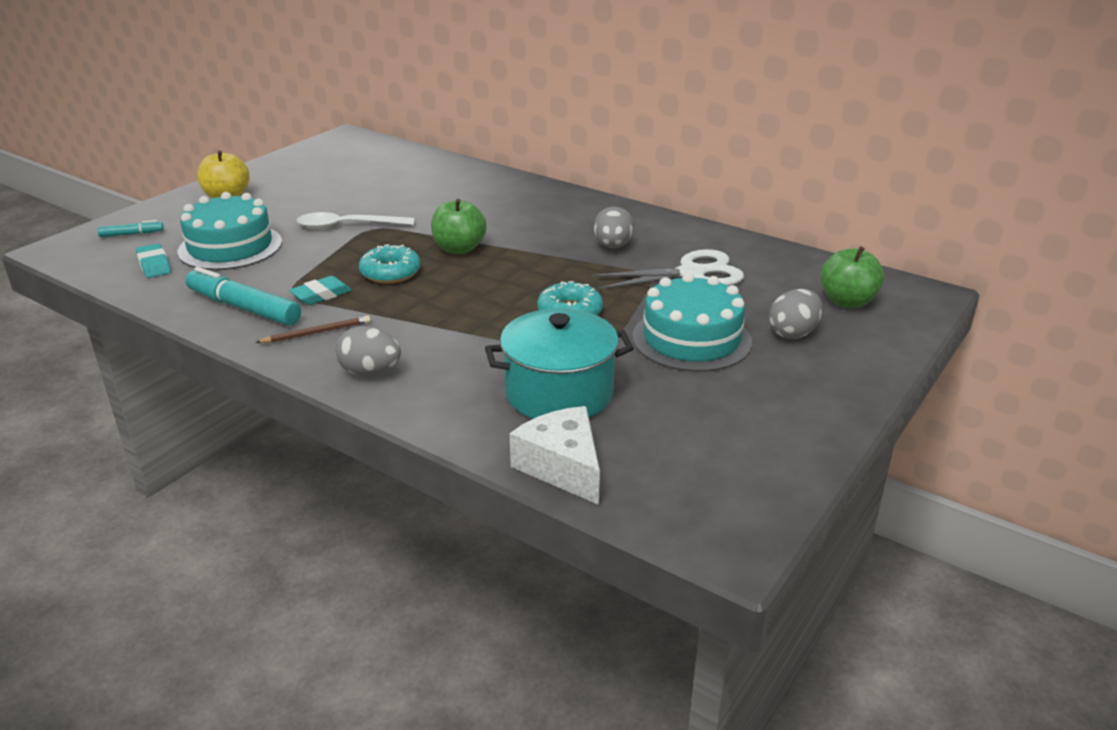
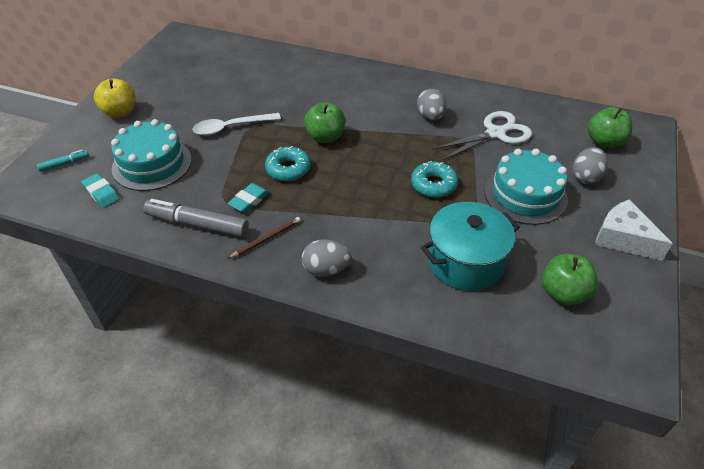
camera: 15 degrees left, 15 degrees up
(244, 308) = (197, 224): turquoise marker -> grey marker
(562, 467) = (501, 329): white cheese -> white cheese (623, 239)
(676, 446) = (563, 293): none -> green apple

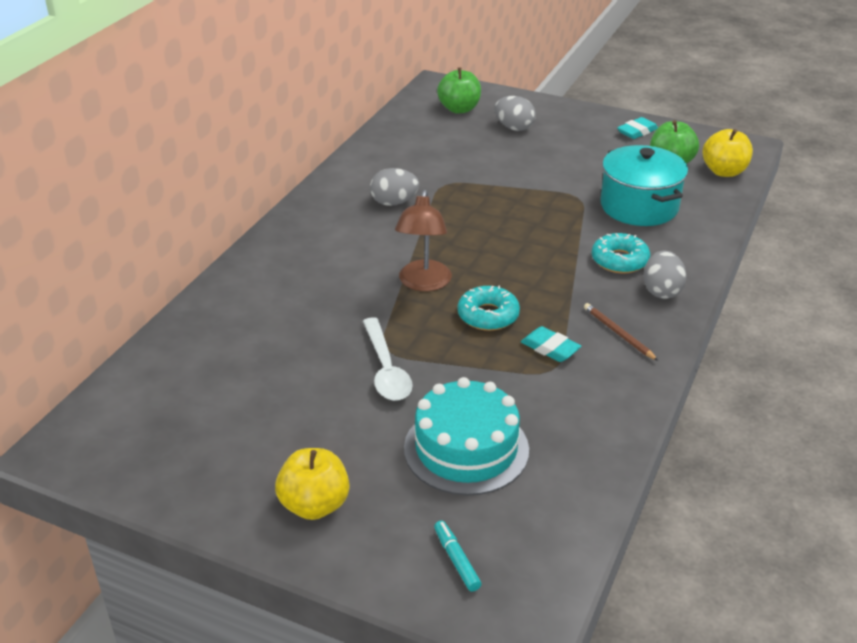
camera: 85 degrees left, 10 degrees down
(101, 193) = (534, 499): turquoise eraser -> turquoise eraser (637, 132)
(197, 224) = (597, 392): grey marker -> none
(325, 137) = (423, 283): green apple -> brown lamp
(433, 185) = (522, 213): turquoise donut -> turquoise donut (619, 260)
(496, 133) = (435, 165): white scissors -> none
(525, 195) = (540, 162): turquoise cake -> none
(563, 340) = (724, 171): none -> yellow apple
(623, 239) = (600, 125): white cheese -> none

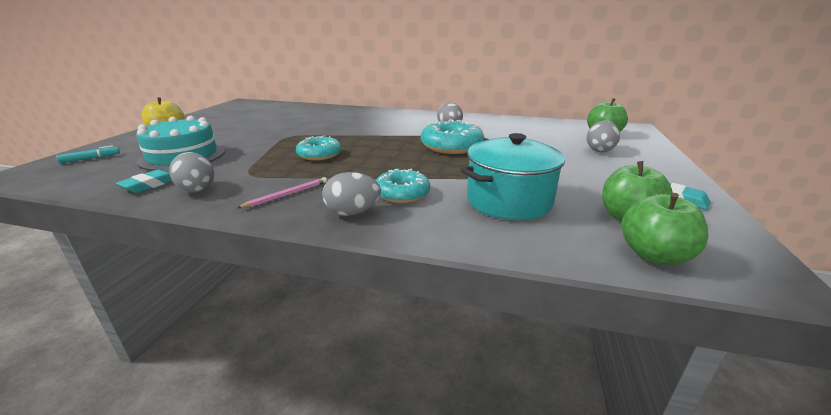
camera: 80 degrees right, 10 degrees down
(386, 369) = (269, 137): white spoon -> none
(423, 283) = (357, 139): brown lamp -> none
(477, 213) = (451, 146): none -> turquoise donut
(550, 348) = (275, 172): turquoise eraser -> turquoise eraser (149, 185)
(597, 405) = (197, 189): none -> grey egg
(618, 333) = (287, 194): brown pencil -> pink pencil
(724, 171) = (654, 255): yellow apple -> green apple

